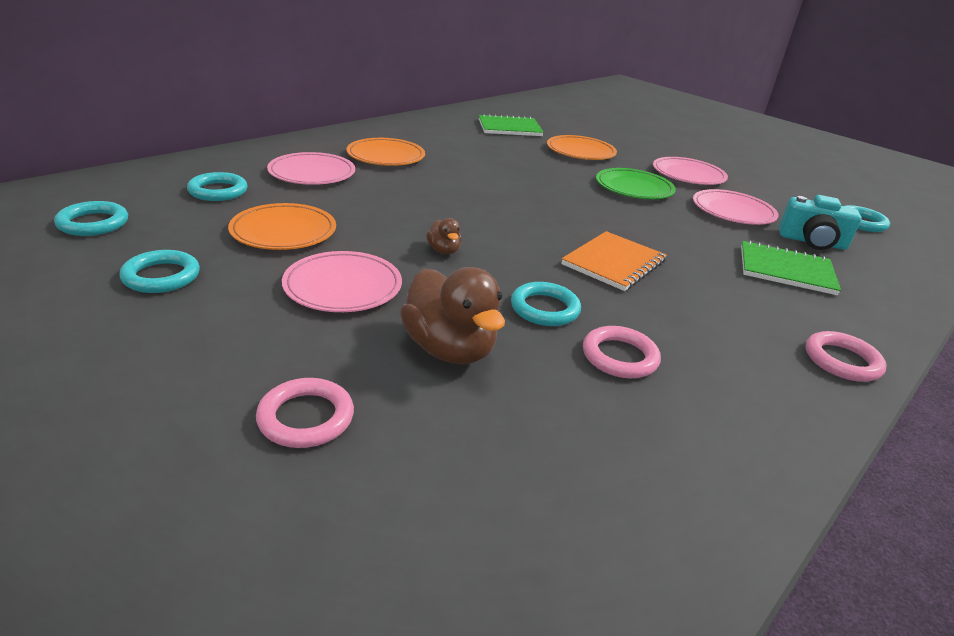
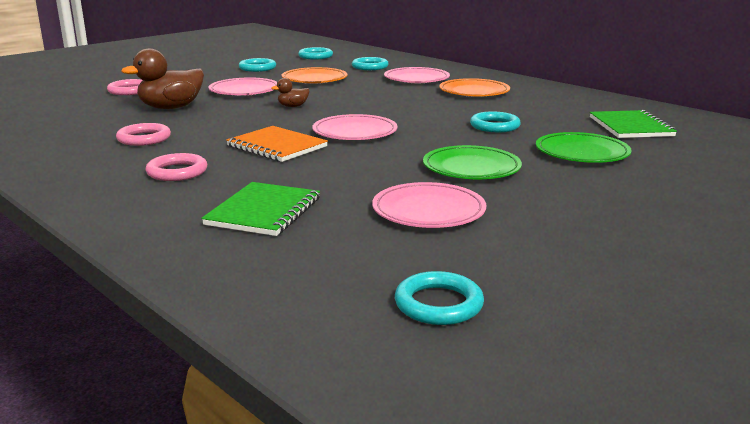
camera: 95 degrees right, 10 degrees down
(544, 308) = (208, 125): turquoise ring -> turquoise ring (494, 126)
(580, 151) = (582, 152): orange plate -> green plate
(688, 175) = (555, 202): pink plate -> pink plate (355, 132)
(812, 242) = (345, 243): turquoise camera -> none
(842, 361) = (97, 202): pink ring -> pink ring (177, 172)

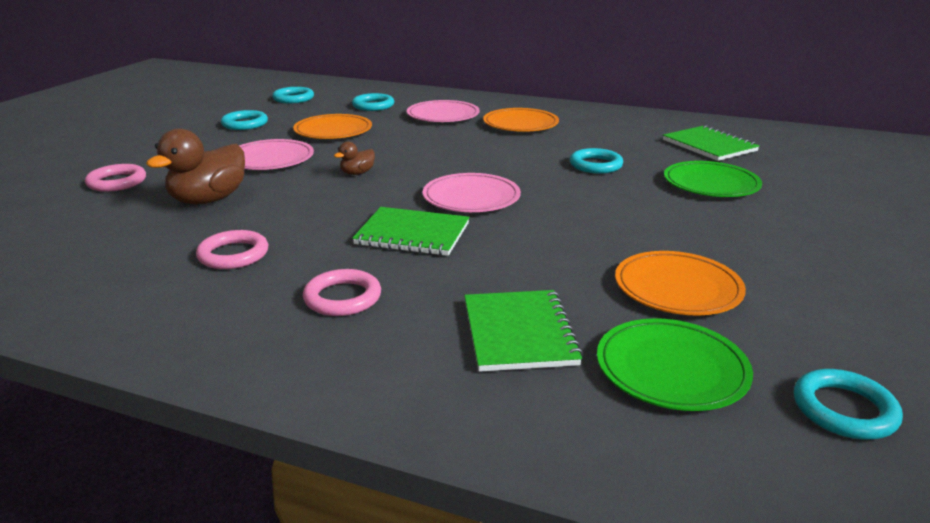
camera: 25 degrees left, 5 degrees up
(277, 146) = (412, 234): orange notebook -> green notebook
(428, 210) = (677, 288): pink plate -> orange plate
(471, 168) = (643, 223): green plate -> green plate (671, 369)

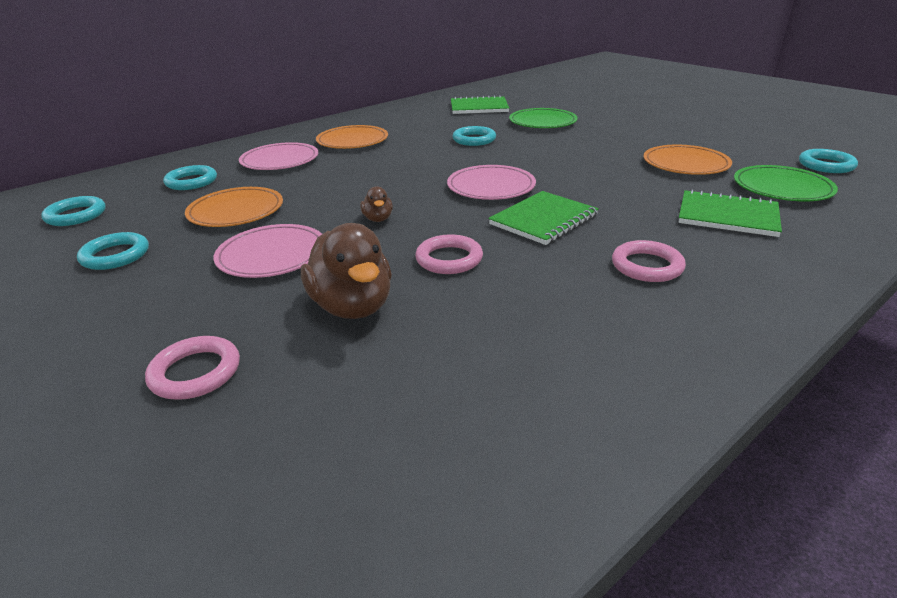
camera: 60 degrees left, 5 degrees up
(233, 254) = (521, 306): pink ring -> pink ring (449, 259)

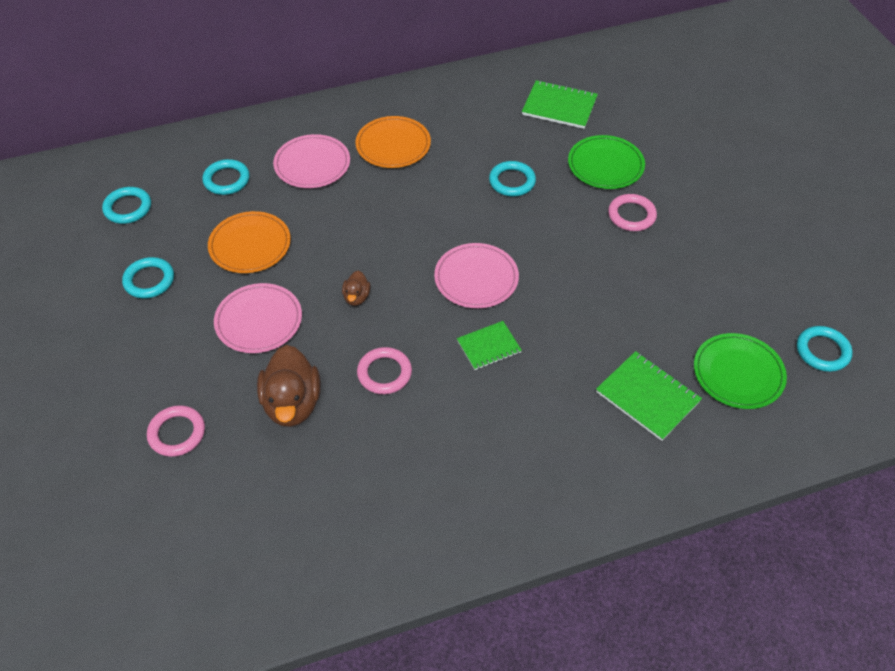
camera: 20 degrees right, 20 degrees up
(543, 220) = (489, 346): green notebook -> green notebook, size x0.66
(647, 266) = (526, 436): pink ring -> pink ring (631, 215)
(685, 164) = (684, 301): orange plate -> none

